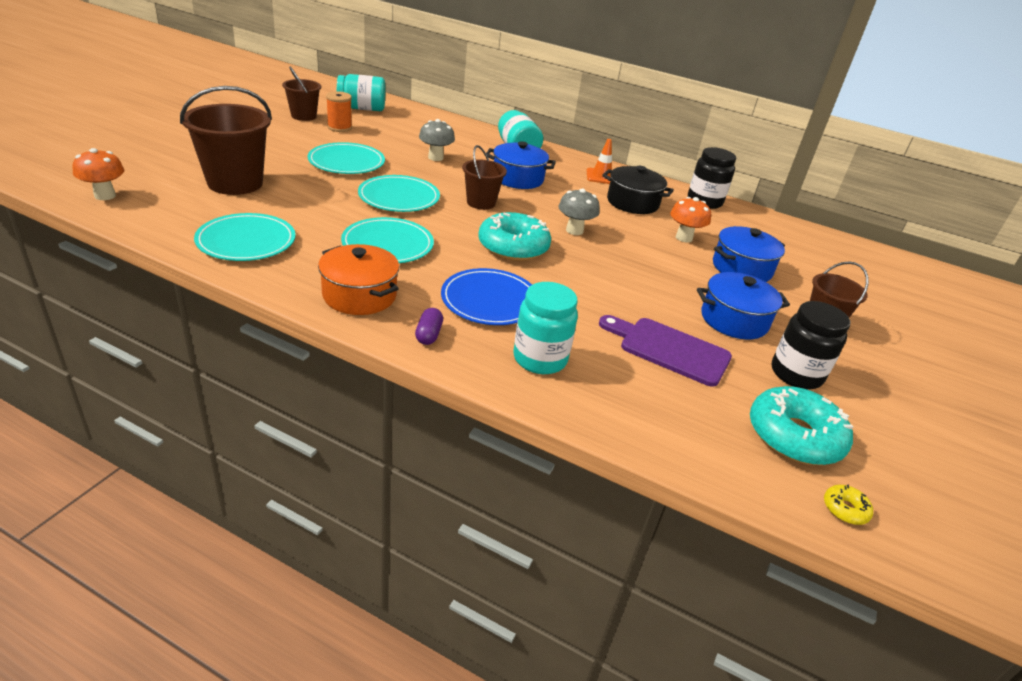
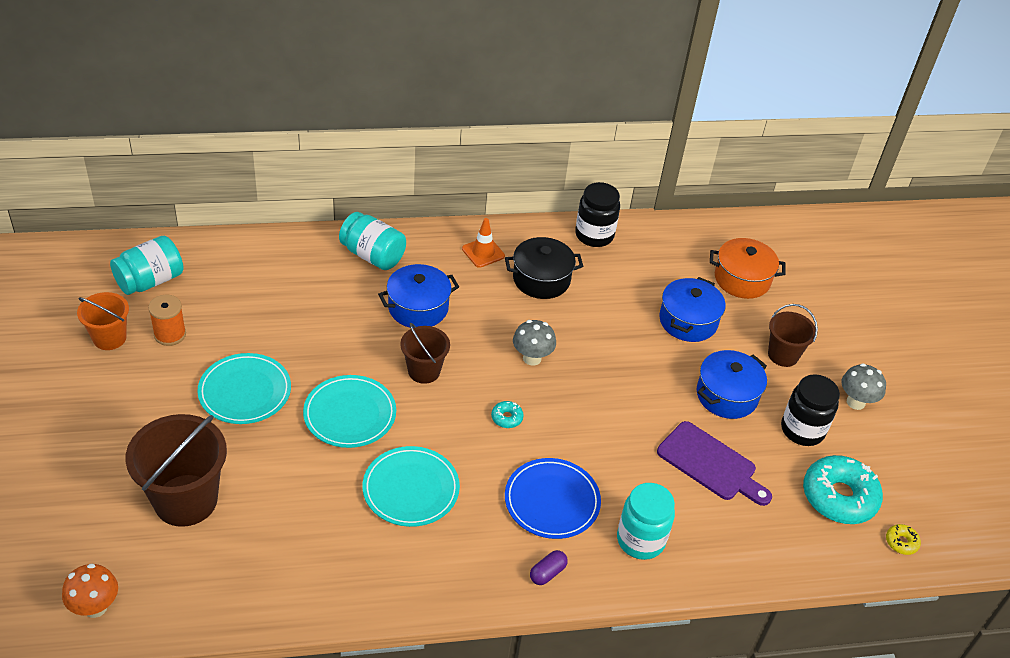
camera: 35 degrees left, 10 degrees up
(246, 241) = (297, 572): turquoise plate -> none
(304, 116) = (109, 338): brown bucket -> orange bucket
(359, 295) = (456, 568): orange pot -> orange pot (742, 279)
(428, 335) = (547, 573): purple capsule -> purple capsule turned 75 degrees clockwise
(435, 157) = (315, 324): grey mushroom -> grey mushroom (855, 402)
(513, 247) = (507, 418): turquoise donut -> turquoise donut, size x0.43
(669, 349) = (710, 464): purple cutting board -> purple cutting board turned 135 degrees counterclockwise
(684, 238) = (619, 307): orange mushroom -> none

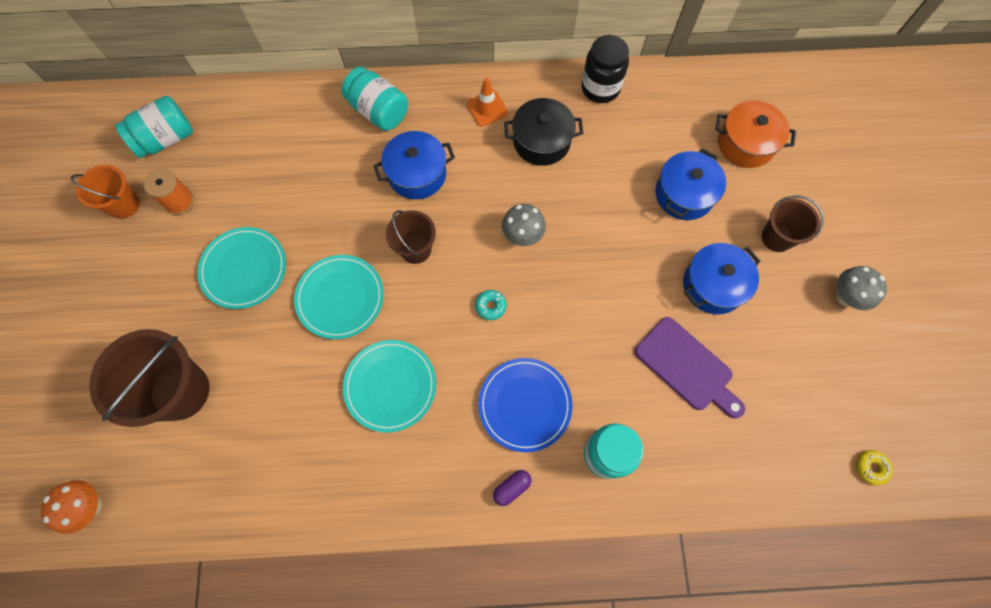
camera: 10 degrees right, 25 degrees up
(802, 430) = (785, 329): black jar -> none
(839, 497) = (813, 411): turquoise donut -> none

